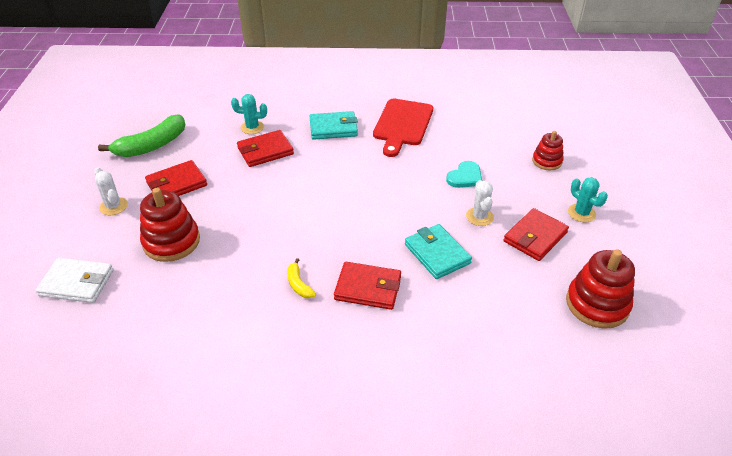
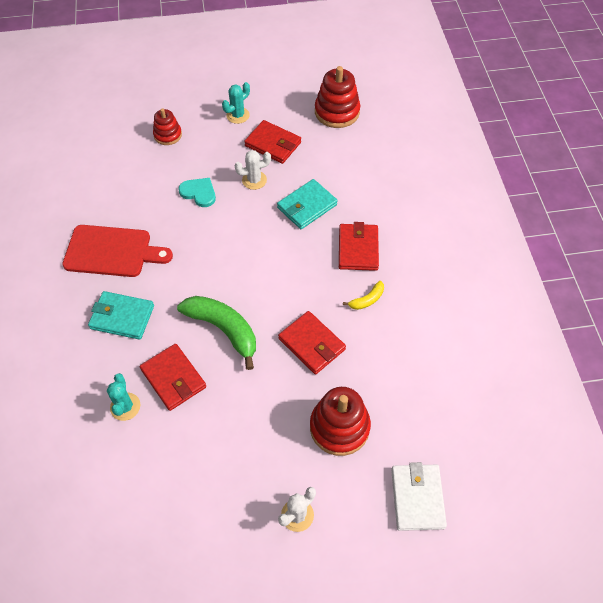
camera: 100 degrees left, 15 degrees up
(152, 145) = (173, 519): green banana -> green banana (223, 329)
(177, 184) = (247, 457): red wallet -> red wallet (312, 344)
(333, 128) = (122, 317): turquoise wallet -> turquoise wallet turned 60 degrees counterclockwise

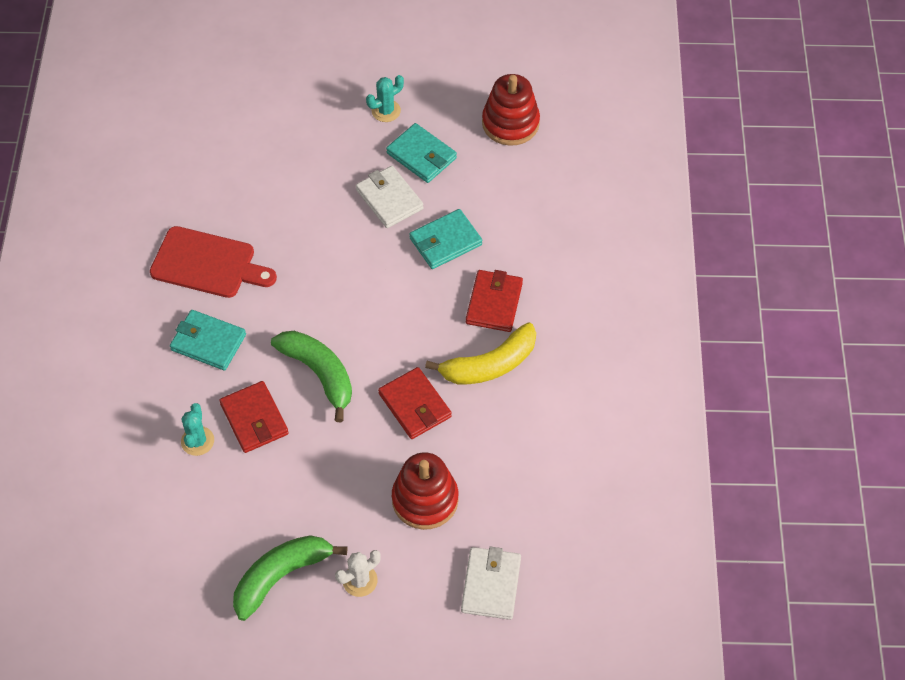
camera: 10 degrees right, 0 degrees up
(168, 135) = (295, 125): red stacking toy -> none
(199, 193) = (320, 206): turquoise heart -> none
(223, 524) = (281, 576): none -> green banana
(254, 180) = (389, 199): white cactus -> white wallet
(273, 144) = (421, 155): red wallet -> turquoise wallet
(367, 300) = (490, 364): yellow banana -> yellow banana, size x2.09

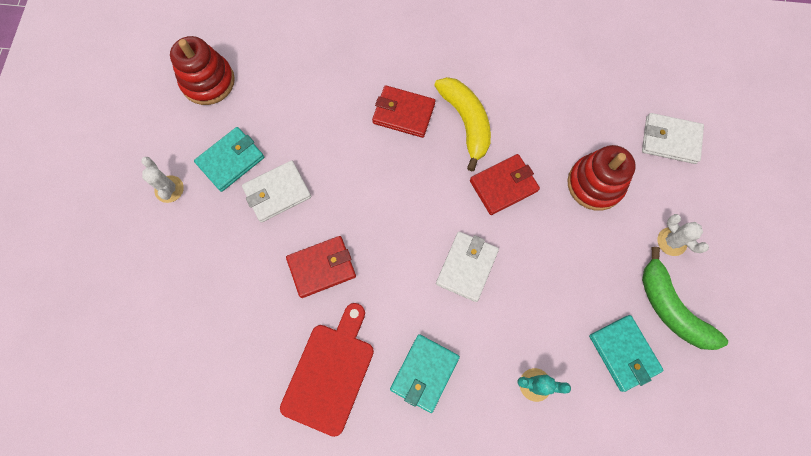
camera: 85 degrees left, 15 degrees up
(254, 419) = (512, 328): red wallet -> red wallet (321, 267)
(319, 373) = (466, 267): green banana -> white wallet
(386, 111) = (169, 189): turquoise cactus -> white cactus
(445, 242) = (333, 147): turquoise wallet -> turquoise wallet (623, 353)

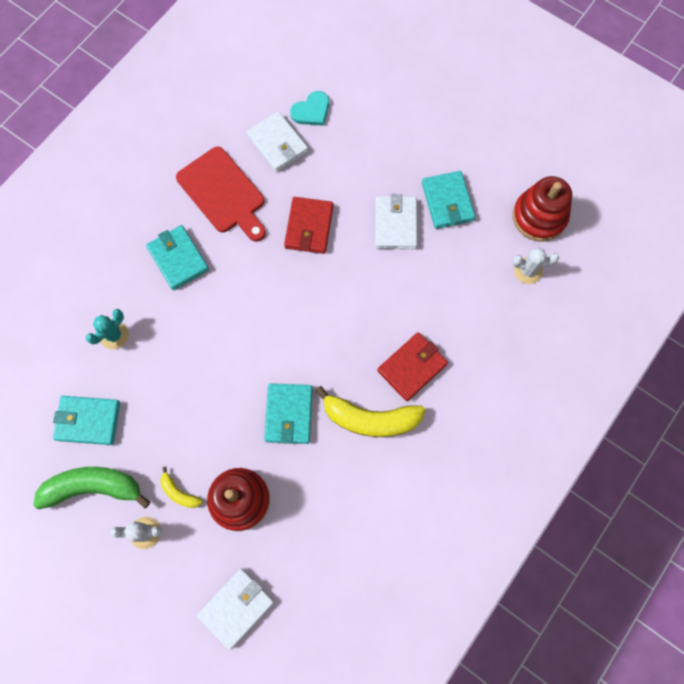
camera: 120 degrees right, 0 degrees up
(169, 189) = (447, 145): white cactus -> white cactus (528, 271)
(189, 339) = (311, 111): none -> turquoise heart
(466, 267) = (238, 339): white wallet -> white wallet (278, 144)
(503, 185) = (289, 414): red wallet -> turquoise wallet
(623, 234) = (179, 492): none -> yellow banana

